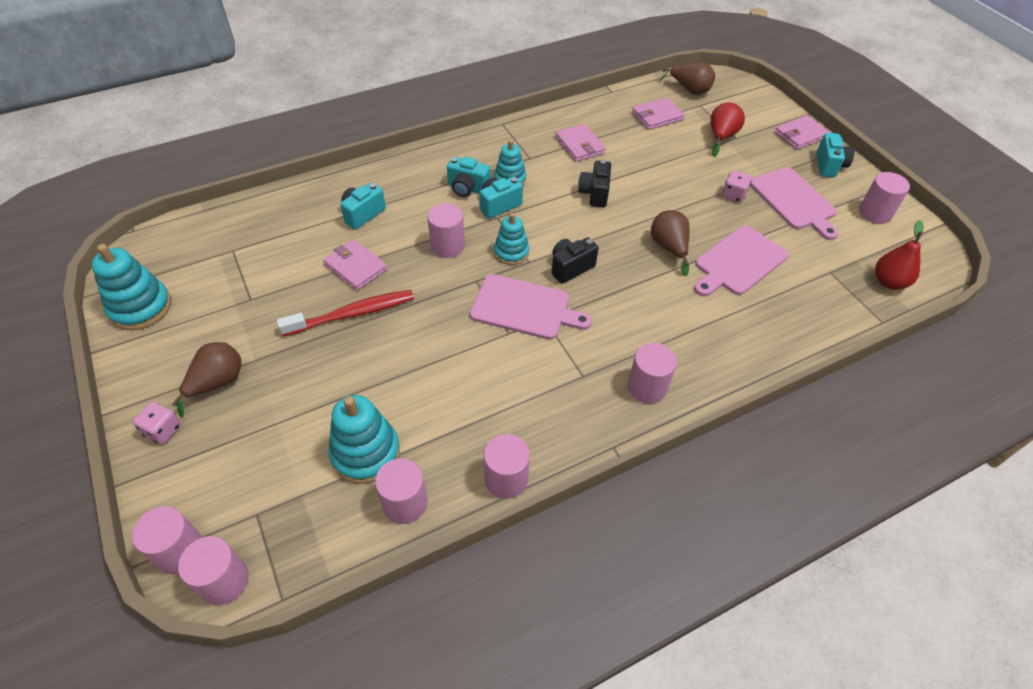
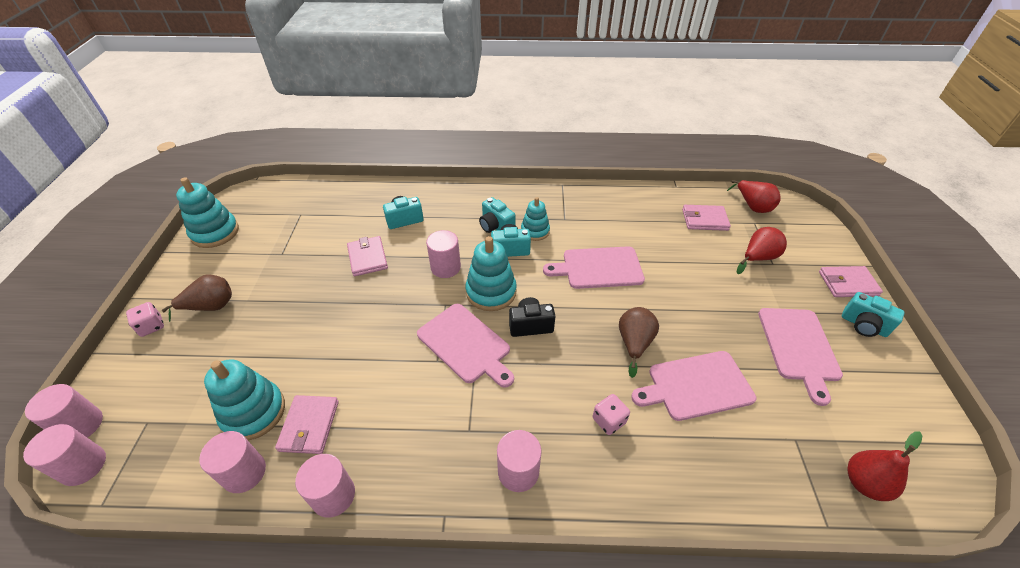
camera: 30 degrees right, 5 degrees down
(352, 314) = (336, 293): red toothbrush -> none
(511, 252) = (491, 292): turquoise stacking toy -> turquoise stacking toy, size x1.56
(580, 145) = (615, 222): pink wallet -> pink wallet (309, 426)
(594, 193) = (598, 268): black camera -> pink cutting board
(689, 90) = (752, 206): brown pear -> red pear
(733, 195) = (734, 317): pink dice -> pink dice (609, 420)
(829, 165) = (863, 325): turquoise camera -> turquoise camera turned 90 degrees clockwise
(874, 213) = (891, 396): pink cylinder -> none

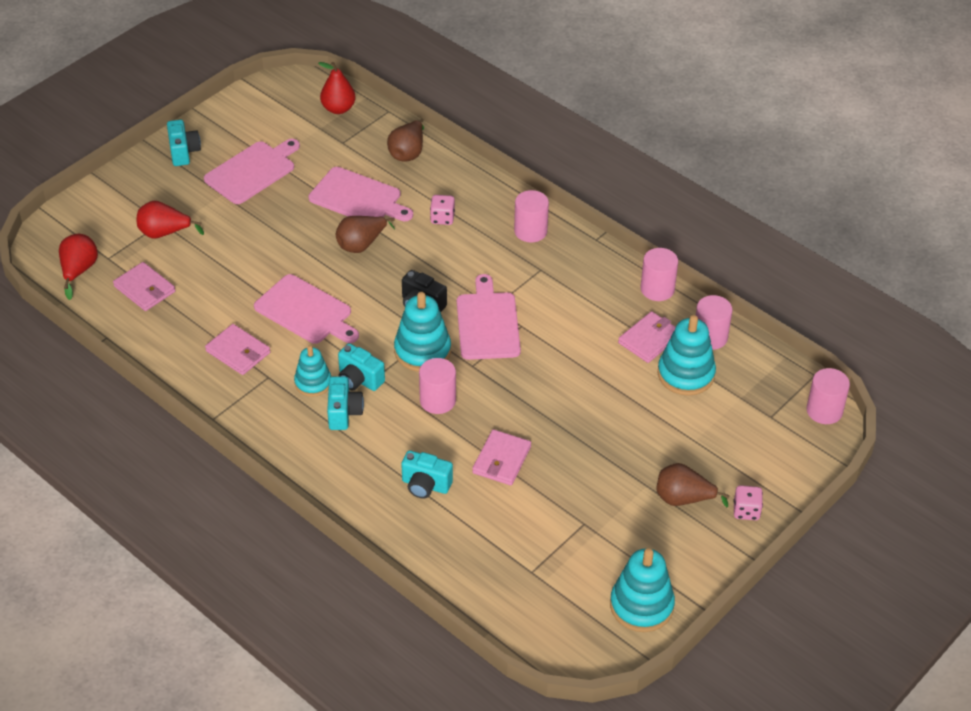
camera: 140 degrees left, 0 degrees up
(81, 425) = (823, 445): pink cylinder -> none
(733, 479) = (408, 153): none -> brown pear
(847, 284) = (137, 175): pink wallet -> pink wallet (238, 352)

